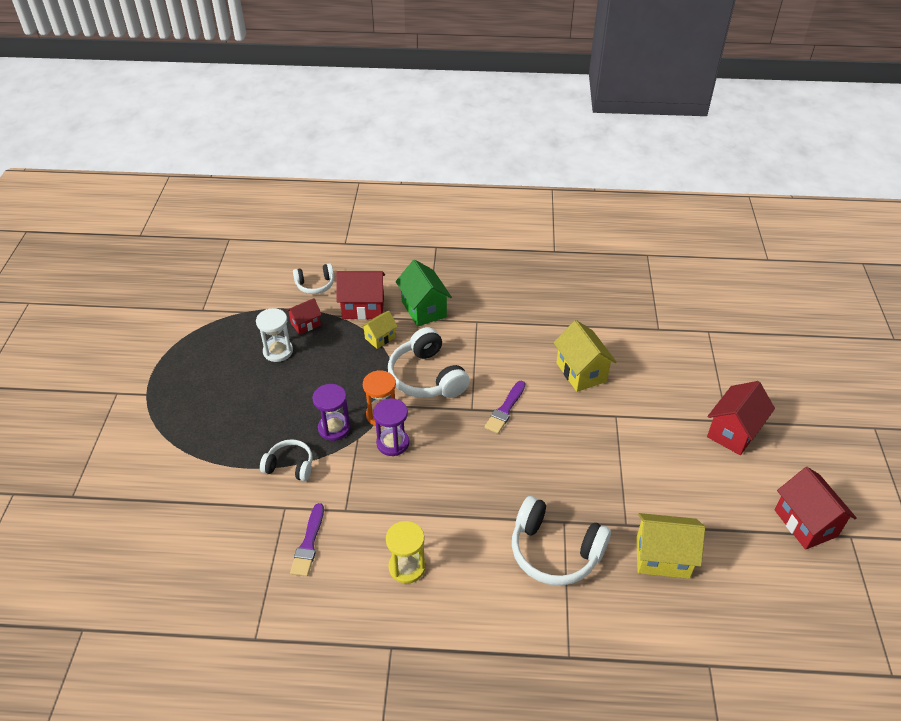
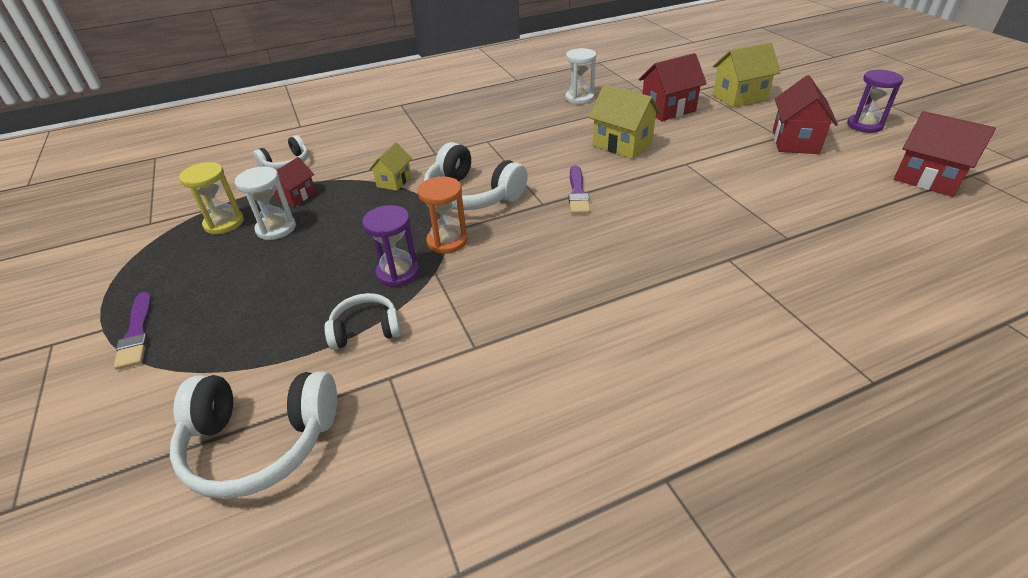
camera: 25 degrees left, 5 degrees down
(308, 543) = (452, 404): purple brush -> purple brush (137, 333)
(363, 308) = (356, 165): red house -> red house (668, 110)
(393, 443) = (481, 261): purple hourglass -> purple hourglass (864, 125)
(407, 567) = (603, 374): yellow hourglass -> yellow hourglass (224, 223)
(424, 309) = (425, 148): green house -> none
(555, 551) = (748, 288): white headphones -> white headphones (260, 442)
(590, 299) = (579, 98): none -> white hourglass
(662, 557) = (851, 251): yellow house -> yellow house (739, 97)

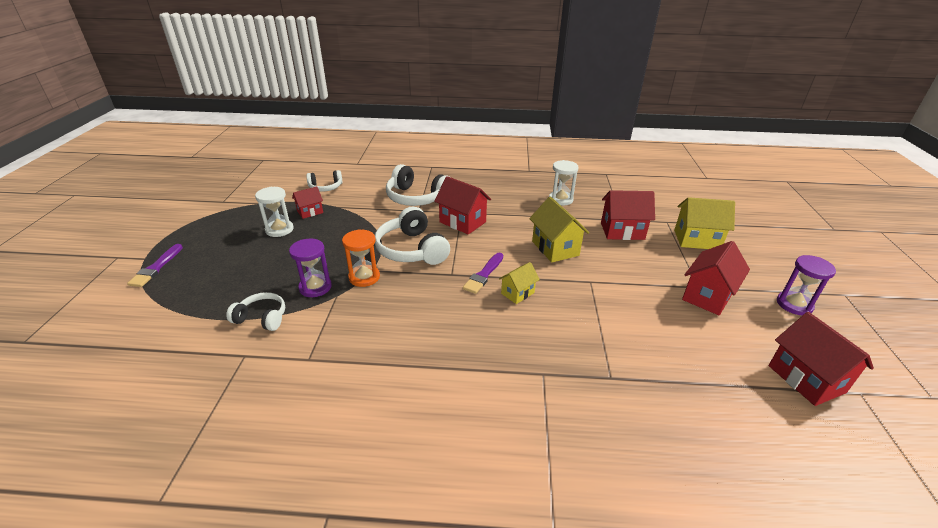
camera: 25 degrees right, 5 degrees down
(224, 223) = (257, 216): yellow hourglass -> none
(260, 442) = (147, 362): white headphones -> white headphones (417, 198)
(394, 181) = (374, 222): yellow house -> yellow house (517, 293)
(499, 150) = (462, 222): none -> red house

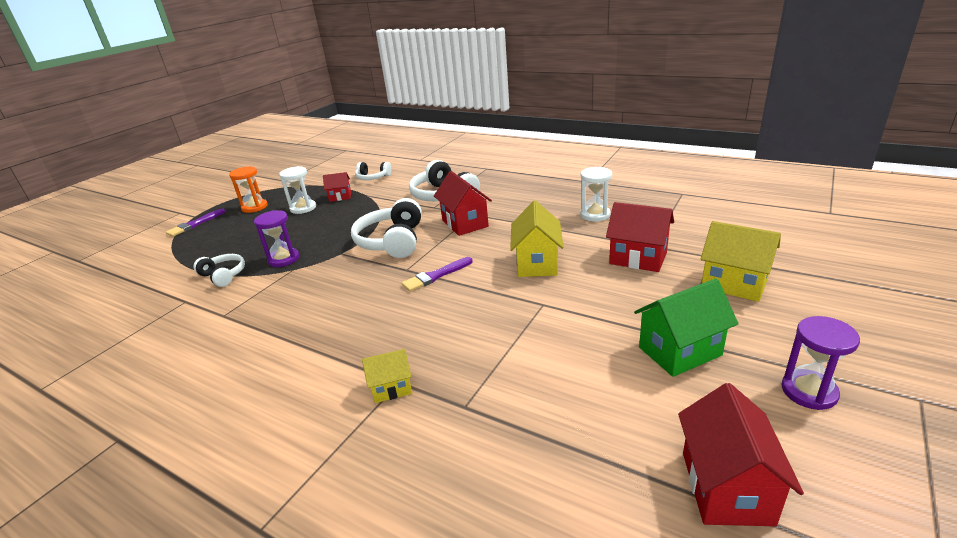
camera: 30 degrees right, 5 degrees down
(364, 277) = (329, 258): orange hourglass -> orange hourglass (254, 207)
(517, 293) = (451, 300): yellow house -> yellow house (391, 388)
(707, 296) = (680, 351): red house -> green house

